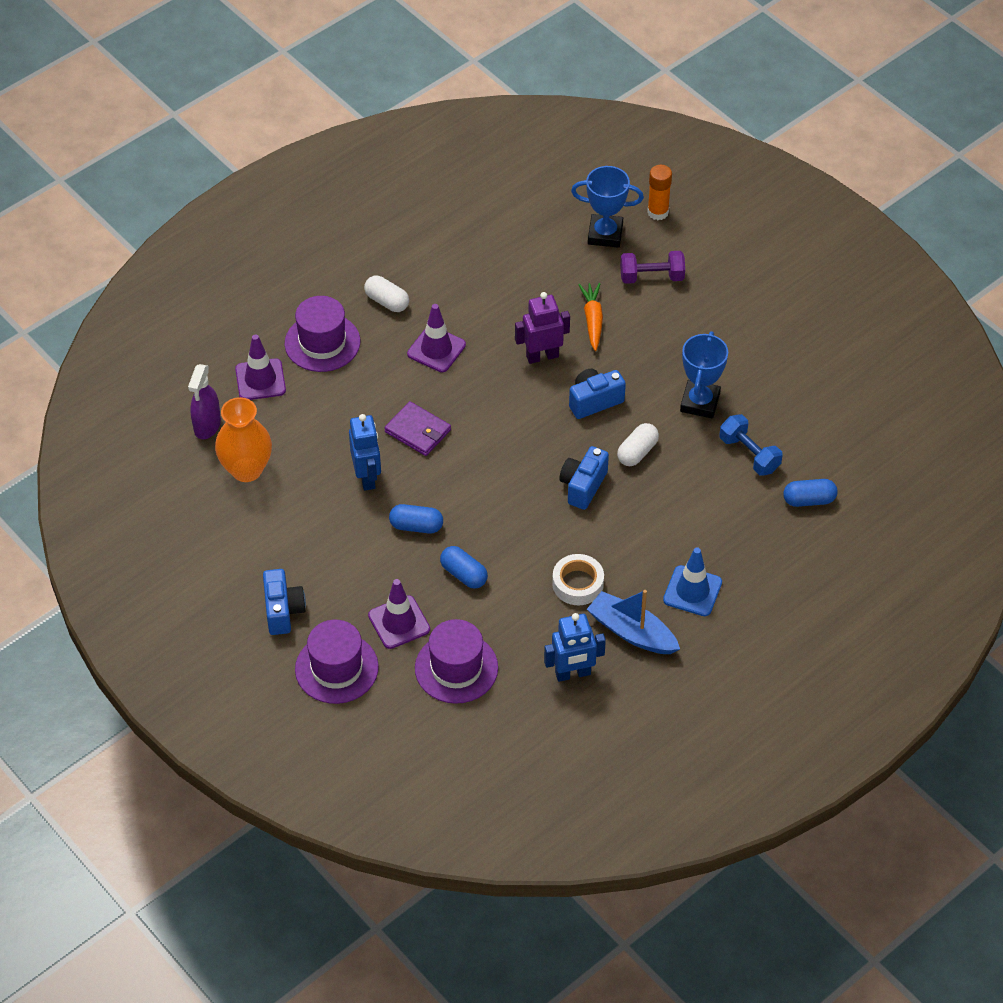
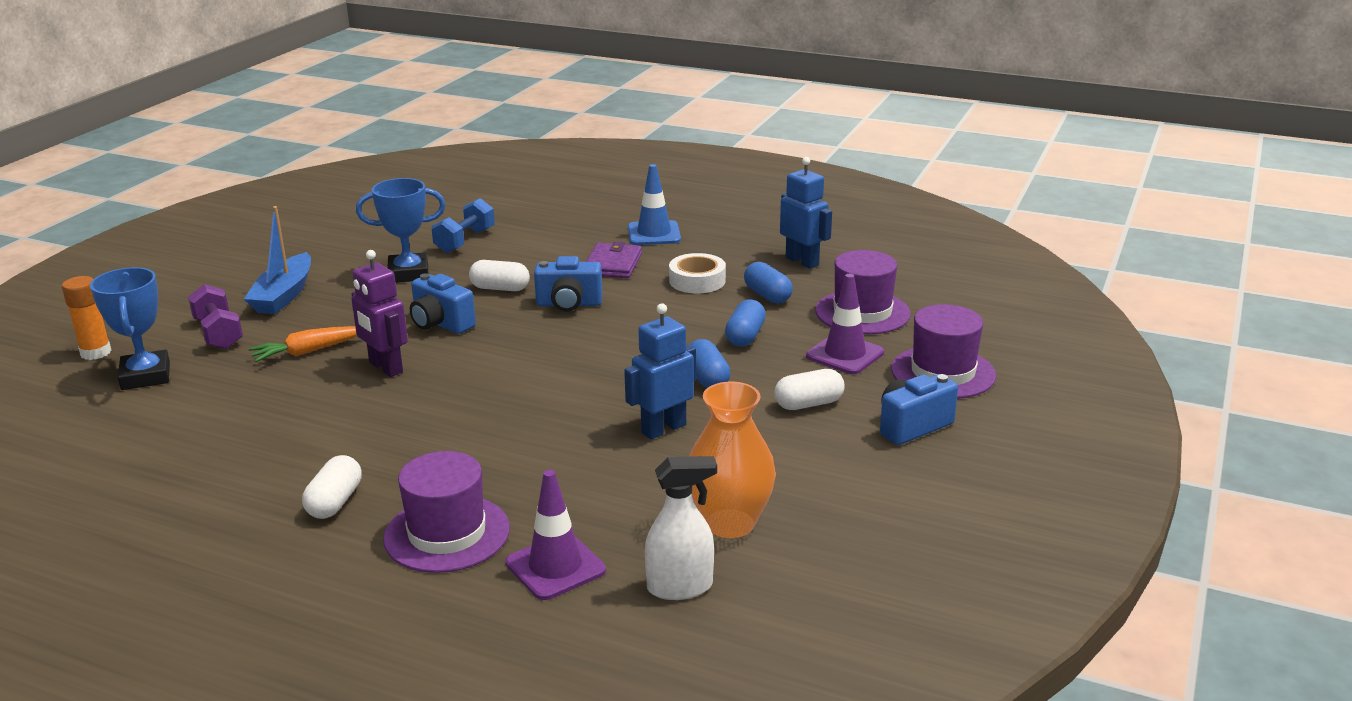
camera: 115 degrees left, 25 degrees down
(207, 426) = (680, 587): purple spray bottle -> white spray bottle
(346, 568) = (808, 404): none -> white capsule
(418, 431) = (562, 415): purple wallet -> purple wallet (613, 264)
(436, 349) = (411, 439): purple traffic cone -> none
(632, 632) = (727, 248): blue boat -> blue boat (284, 295)
(809, 500) = (503, 210): blue capsule -> blue capsule (767, 295)

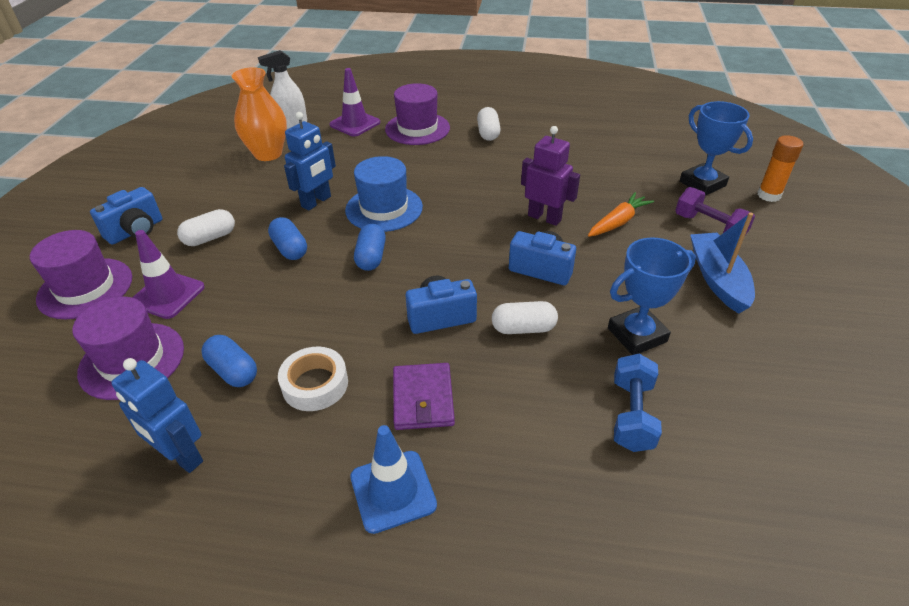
camera: 165 degrees right, 15 degrees up
(575, 406) = (384, 208): none -> blue hat
(745, 336) = (259, 302): blue capsule -> blue capsule (371, 257)

